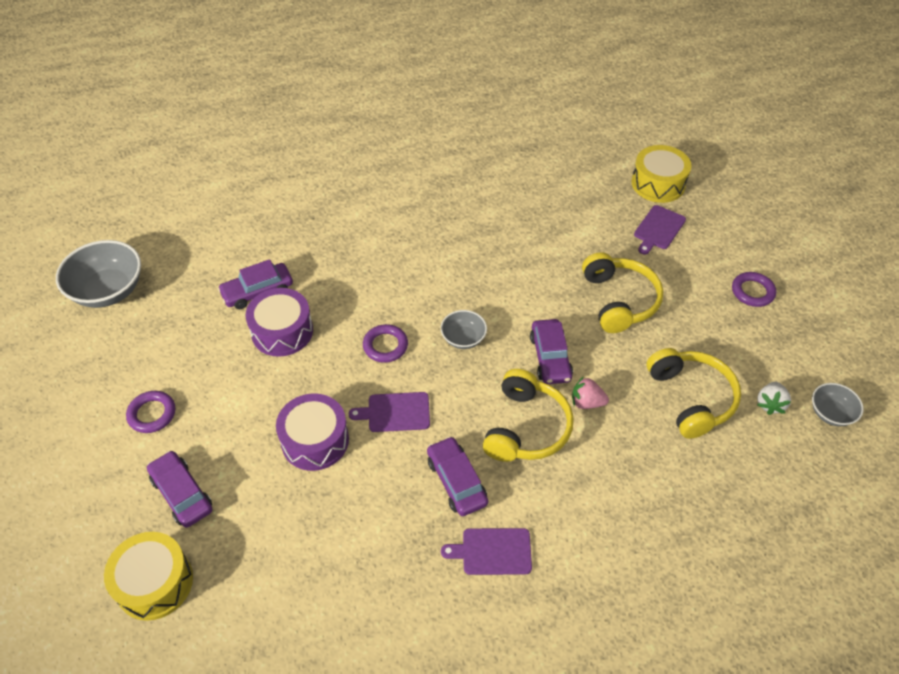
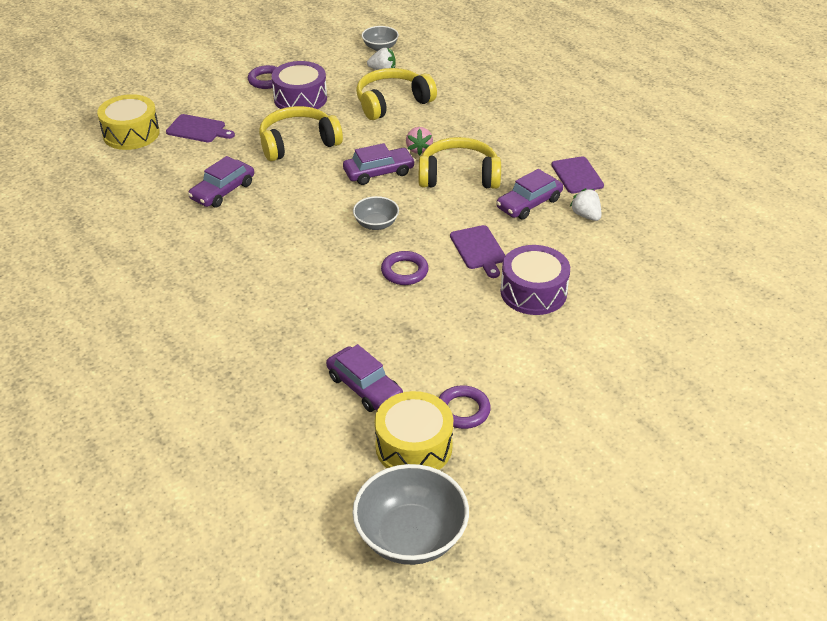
camera: 105 degrees left, 10 degrees down
(152, 414) = (565, 420): purple ring -> purple ring (463, 410)
(154, 583) = (725, 353): yellow drum -> yellow drum (414, 446)
(182, 494) = (636, 364): purple car -> purple car (223, 191)
(282, 331) = (415, 350): purple drum -> purple drum (300, 98)
(417, 533) = (586, 215): none -> white strawberry

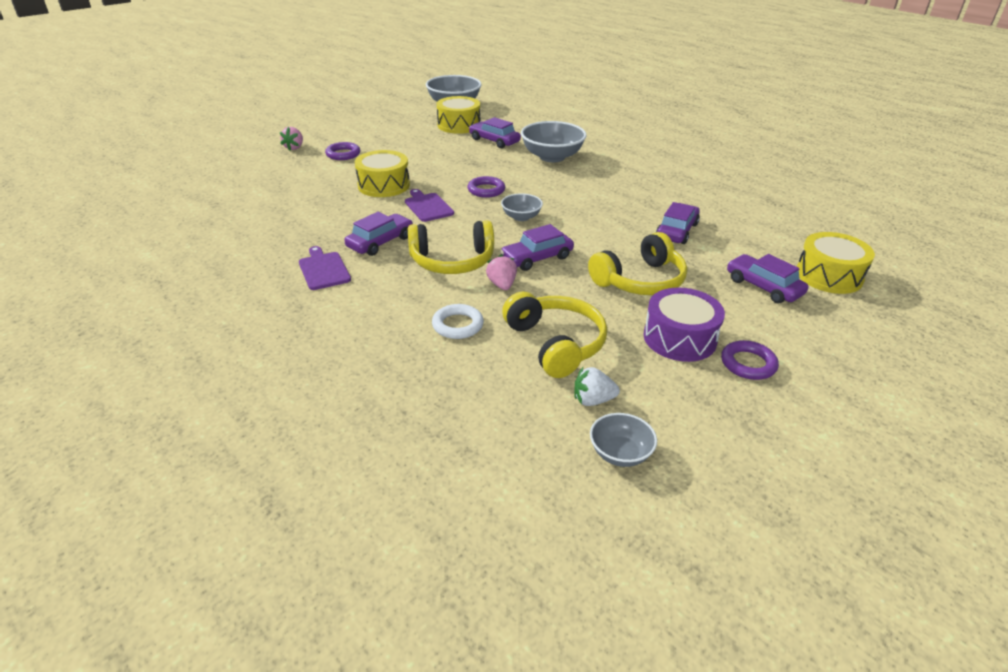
camera: 170 degrees right, 5 degrees down
(198, 129) = (763, 287): purple cutting board -> purple car
(292, 334) = (552, 157): none -> grey bowl
(392, 102) = (556, 343): yellow headphones -> yellow headphones turned 75 degrees counterclockwise
(461, 120) = (457, 325): none -> white ring
(463, 410) = (432, 136): purple ring -> purple ring (343, 154)
(533, 292) = (383, 185): purple drum -> yellow drum
(586, 215) = (326, 236): white strawberry -> none
(683, 397) = (294, 147): none -> pink strawberry

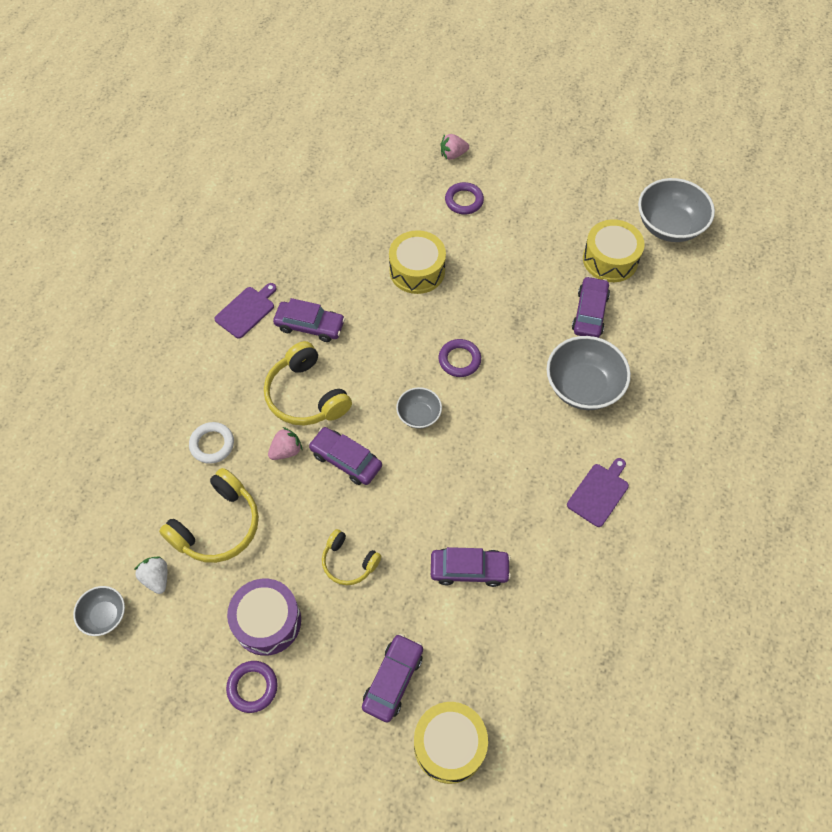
camera: 65 degrees right, 25 degrees up
(428, 206) = (395, 328): purple cutting board -> purple cutting board (599, 493)
(640, 281) = (348, 562): yellow headphones -> yellow headphones, size x0.60

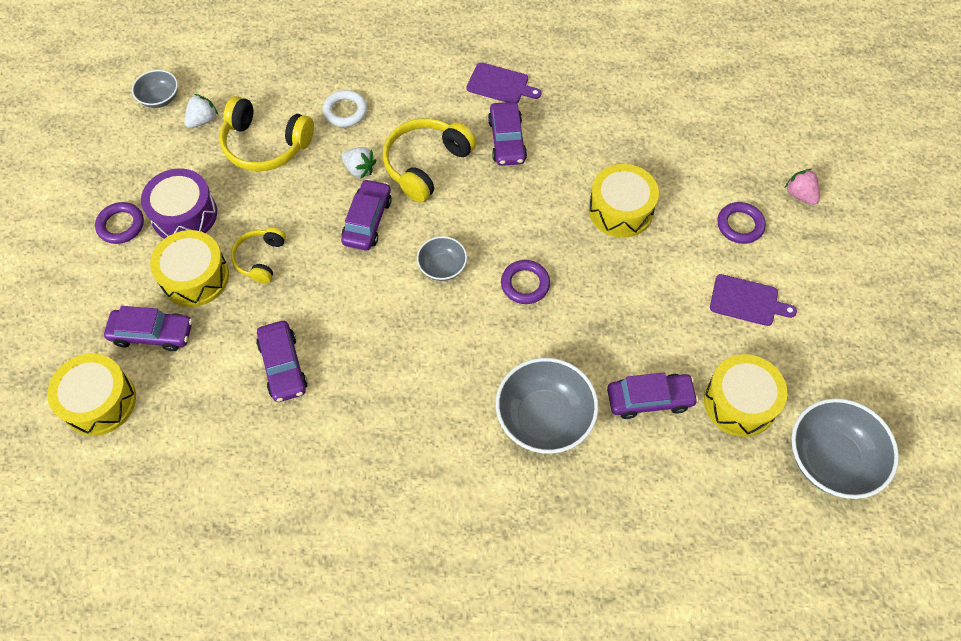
camera: 70 degrees right, 0 degrees up
(286, 451) = (359, 169): pink strawberry -> white strawberry
(345, 626) = (195, 277): none -> yellow drum
(599, 493) = (413, 470): purple cutting board -> purple cutting board (747, 301)

